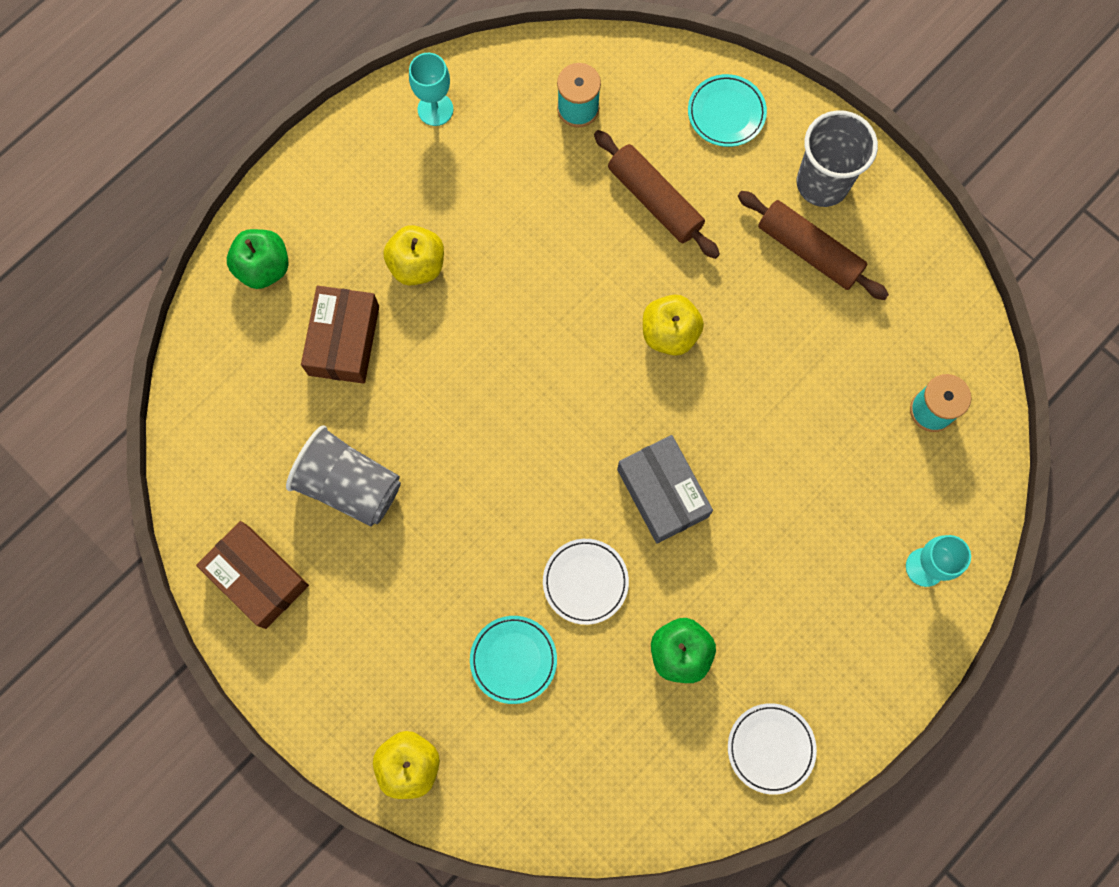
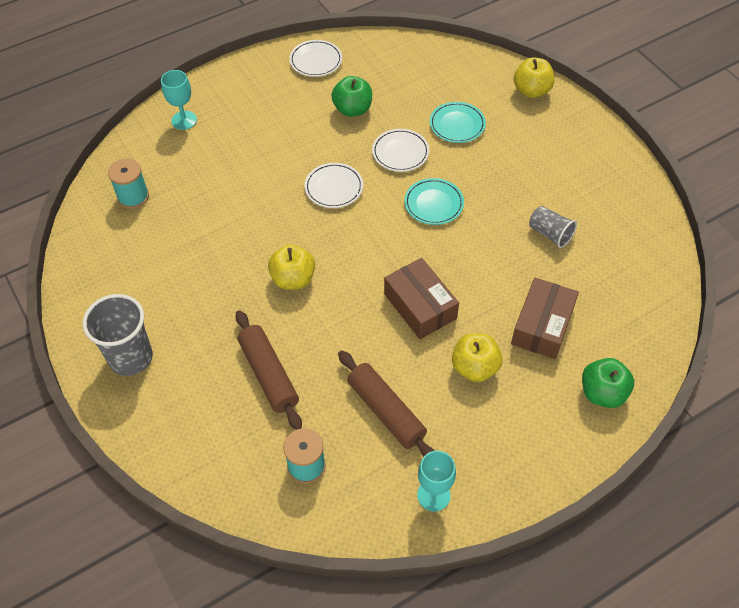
camera: 165 degrees left, 20 degrees down
(257, 577) = (620, 195): brown box -> brown box (420, 306)
(349, 485) = (550, 234): grey cup -> grey cup, size x0.58
(662, 493) = (334, 188): grey box -> white plate
(726, 113) = (181, 432): turquoise plate -> turquoise plate (433, 204)
(809, 251) = (165, 312): brown rolling pin -> brown rolling pin (386, 411)

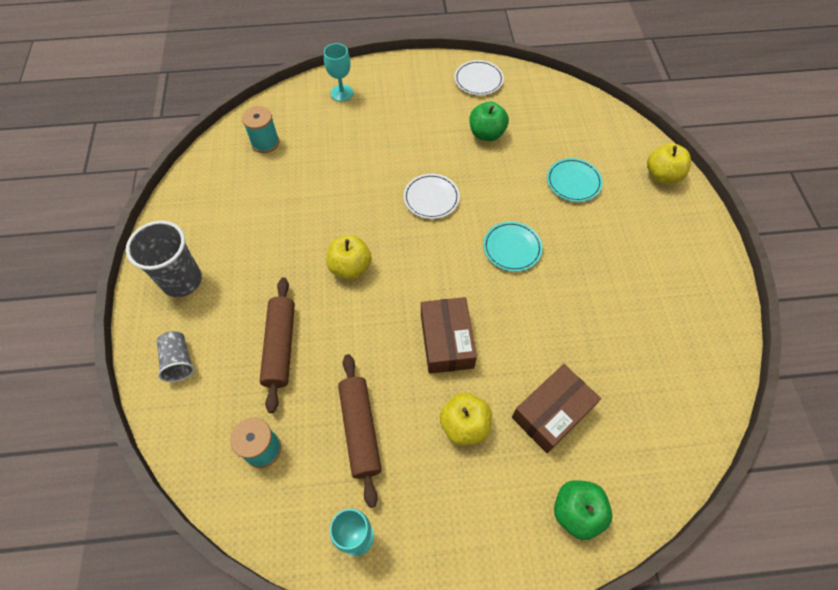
camera: 25 degrees right, 5 degrees up
(400, 152) = (507, 188): white plate -> none
(550, 234) = (608, 322): grey cup -> grey cup (179, 361)

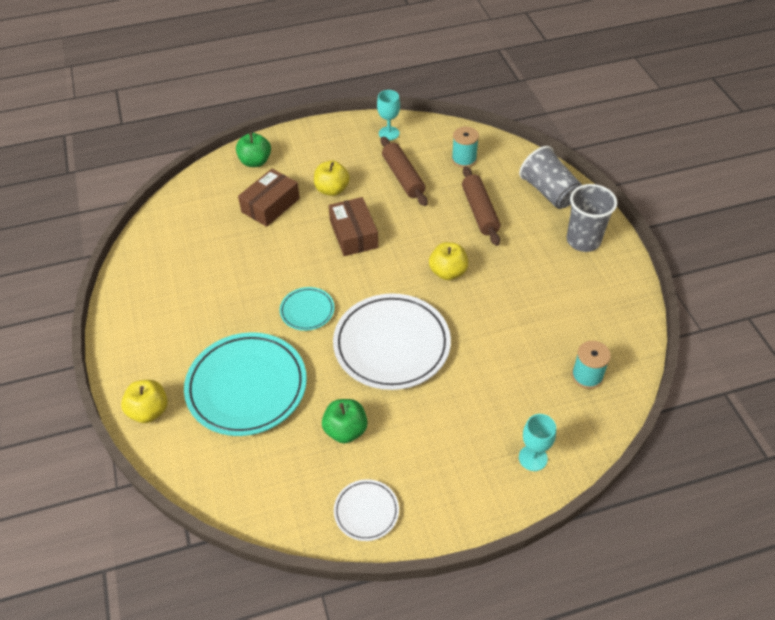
camera: 170 degrees right, 10 degrees down
(179, 361) = (549, 192): grey cup -> grey cup, size x1.71
(431, 198) = (391, 345): white plate -> white plate, size x2.06
(573, 182) = (247, 387): turquoise plate -> turquoise plate, size x2.06

